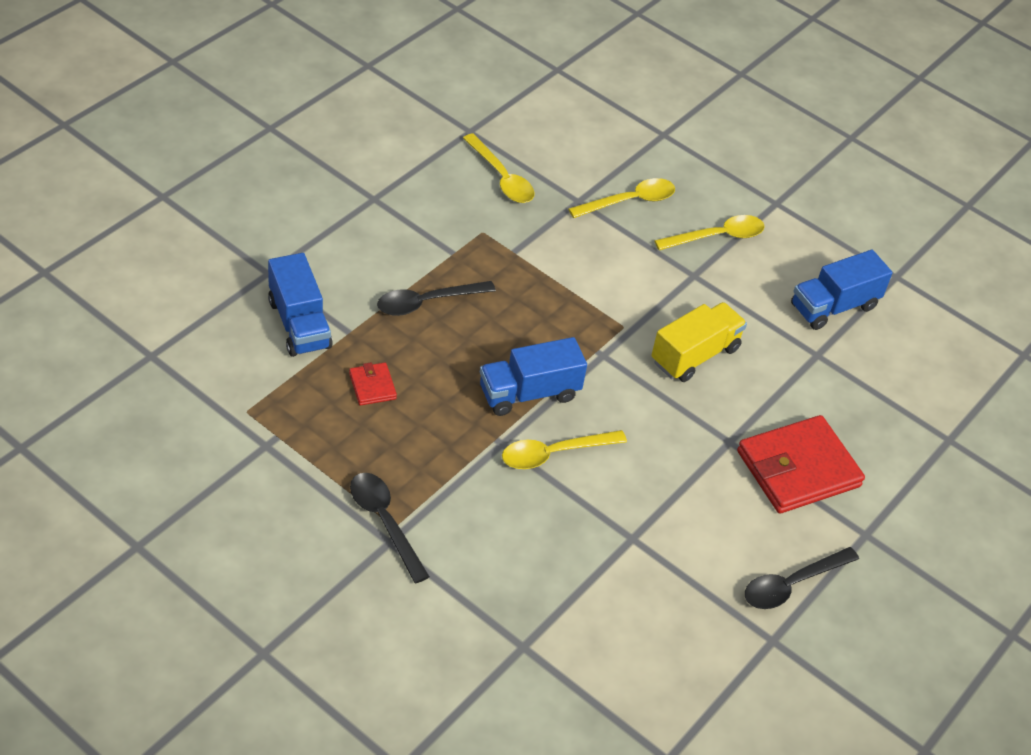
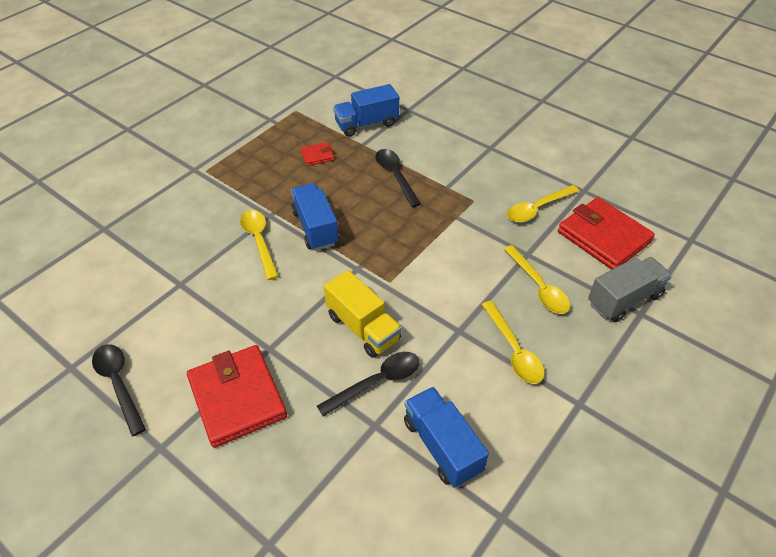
camera: 95 degrees right, 0 degrees up
(385, 522) = (208, 166): black spoon -> black spoon (377, 382)
(552, 133) = (603, 237): none -> red wallet
(645, 141) = (624, 299): none -> grey truck

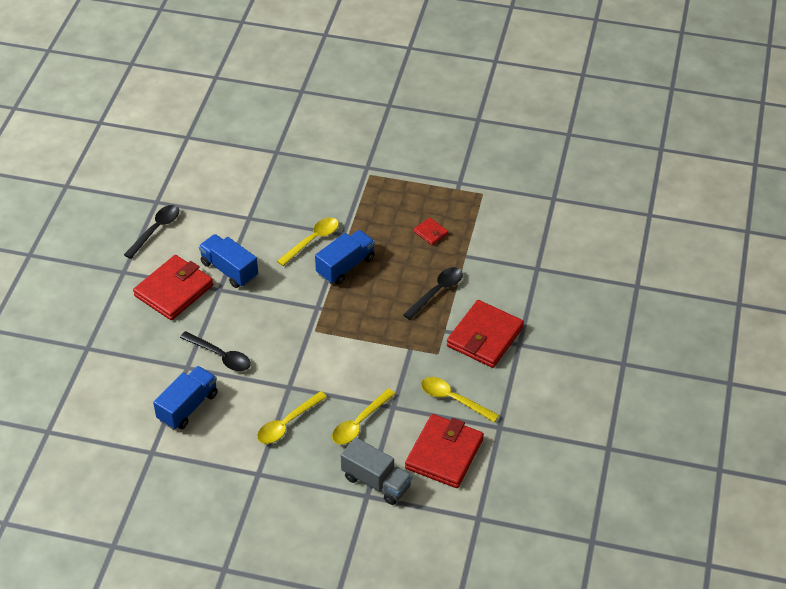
camera: 65 degrees right, 0 degrees up
(363, 327) = (263, 331): yellow truck -> none
(366, 124) = (495, 247): blue truck -> blue truck (229, 270)
(470, 164) = (485, 337): none -> red wallet

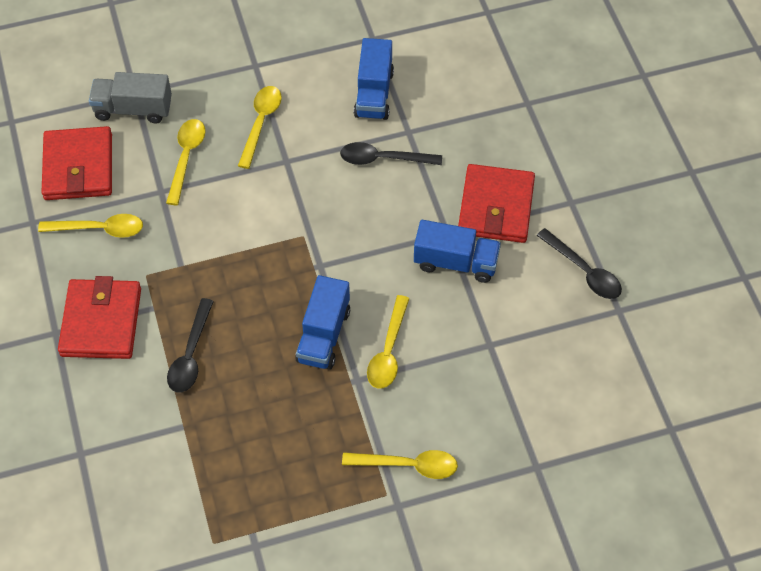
camera: 150 degrees right, 10 degrees up
(156, 230) = (584, 271): black spoon -> black spoon turned 45 degrees counterclockwise
(347, 182) = (408, 465): none -> yellow spoon
(430, 233) = (247, 439): red wallet -> none

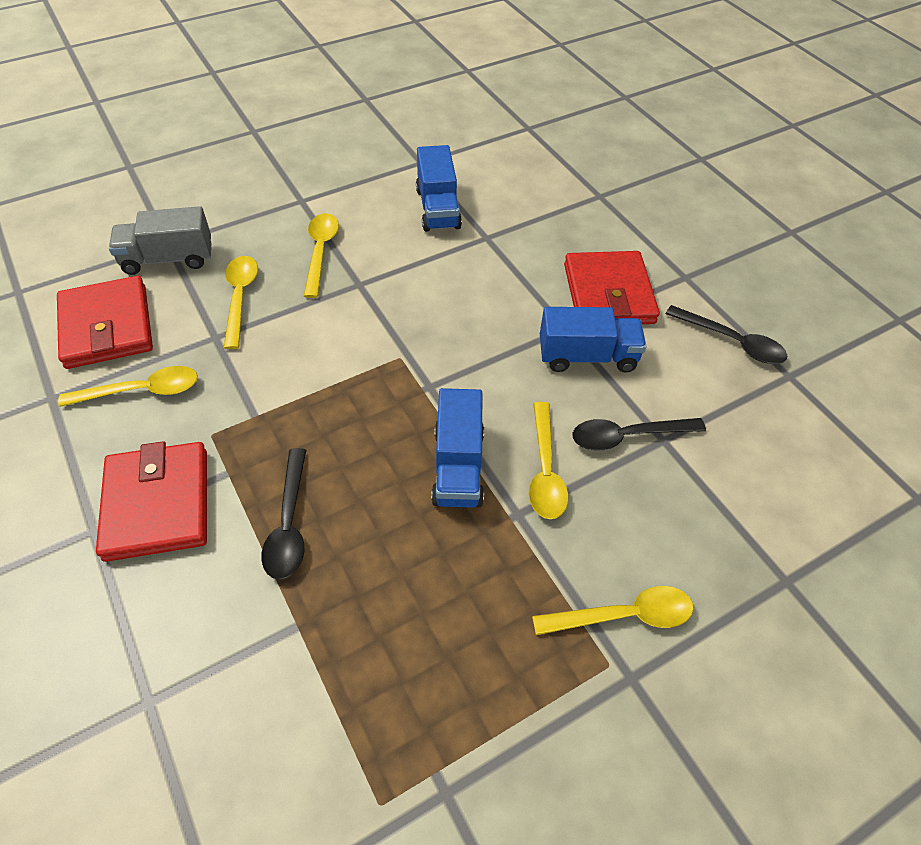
camera: 15 degrees left, 5 degrees down
(383, 159) = (468, 266): black spoon -> black spoon (627, 436)

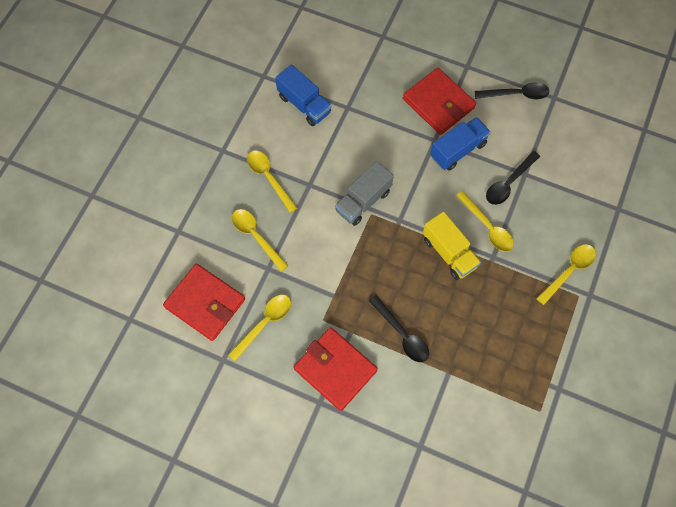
camera: 35 degrees left, 15 degrees up
(168, 259) = (190, 241): grey truck -> grey truck (363, 201)
(458, 466) = (449, 252): blue truck -> yellow truck

